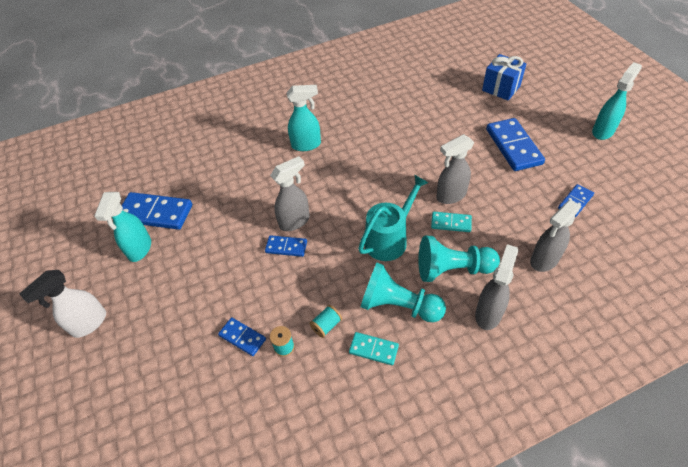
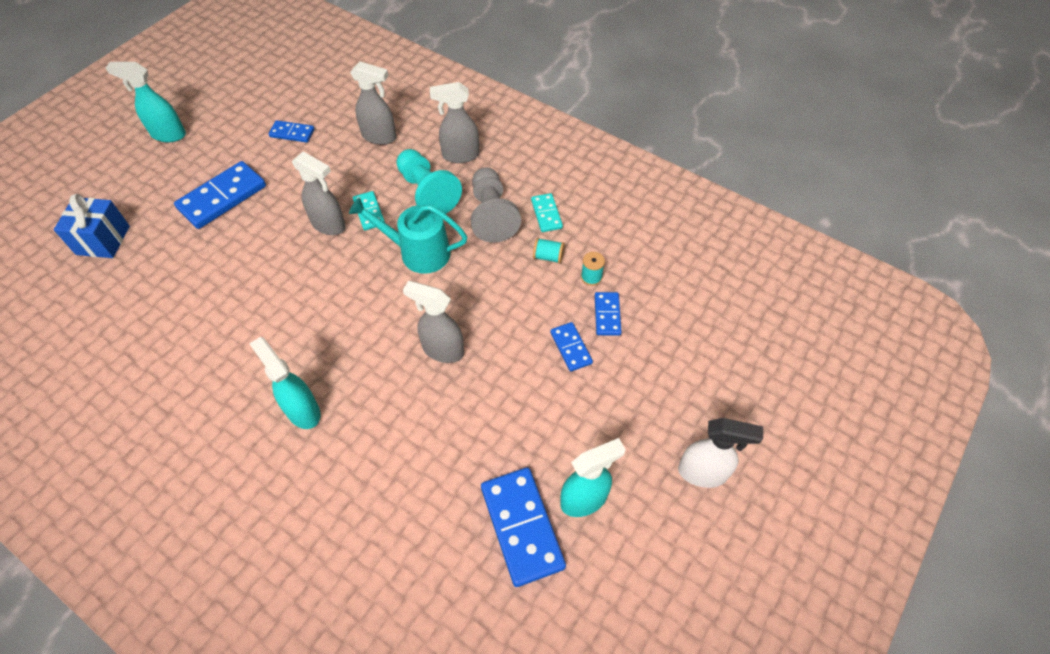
camera: 125 degrees left, 5 degrees up
(286, 247) = (483, 338): blue domino -> blue domino (571, 348)
(398, 305) = (492, 215): turquoise pawn -> grey pawn

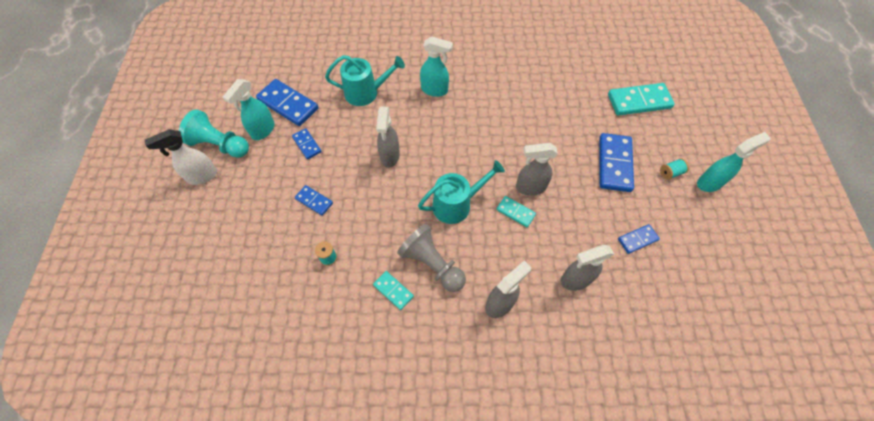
camera: 145 degrees right, 5 degrees up
(103, 240) = (639, 101): blue gift -> turquoise domino
(396, 471) = (366, 92): none -> turquoise watering can
(427, 192) = (493, 253): turquoise pawn -> turquoise pawn (220, 145)
(442, 350) = (390, 156): grey spray bottle -> grey spray bottle turned 105 degrees clockwise
(548, 257) = (368, 255): turquoise spool -> turquoise spool (670, 173)
(607, 315) = (302, 236): blue domino -> blue domino (307, 145)

